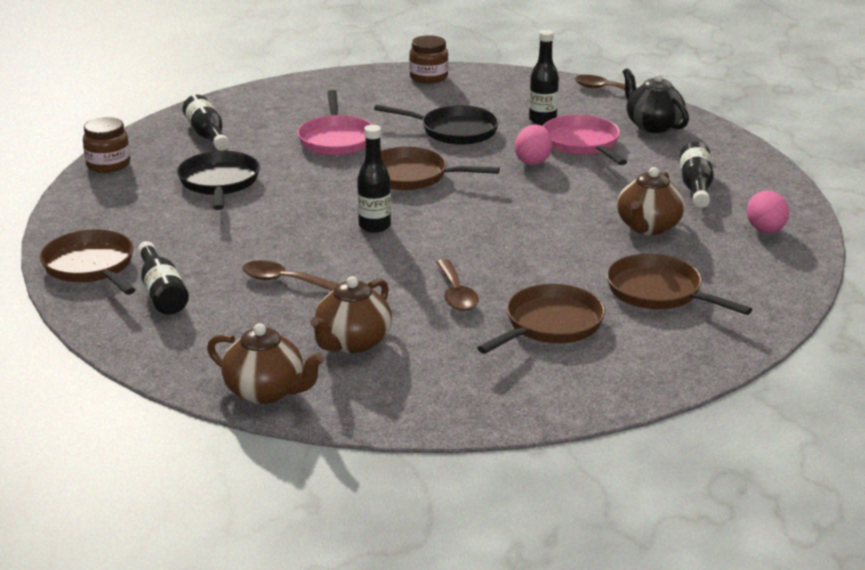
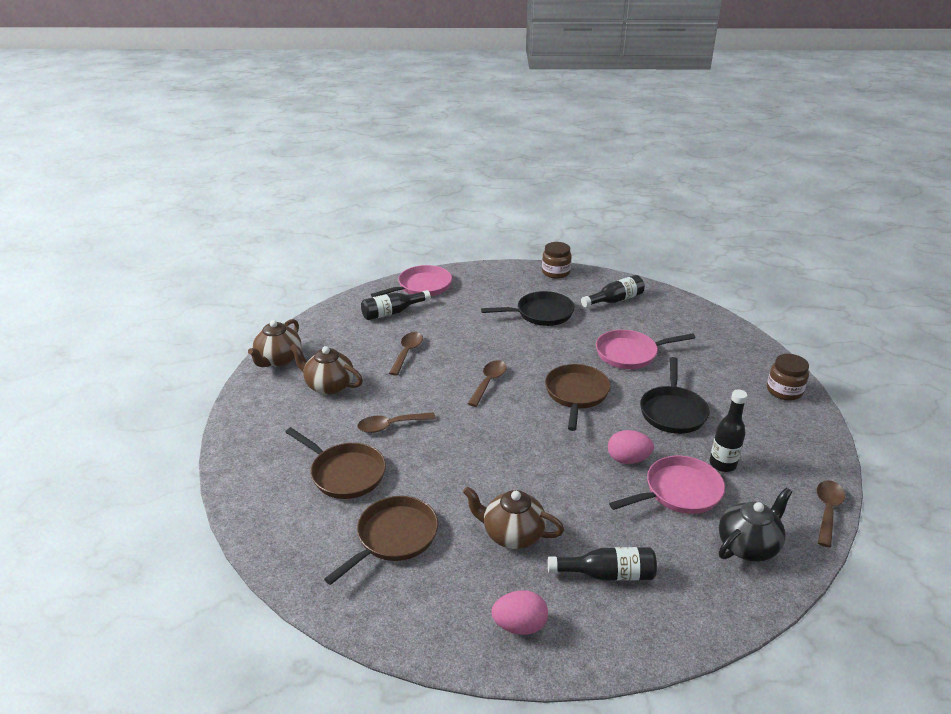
camera: 85 degrees right, 5 degrees up
(91, 267) = (421, 287): brown pan -> pink pan
(374, 226) = (488, 382): black bottle -> brown spoon

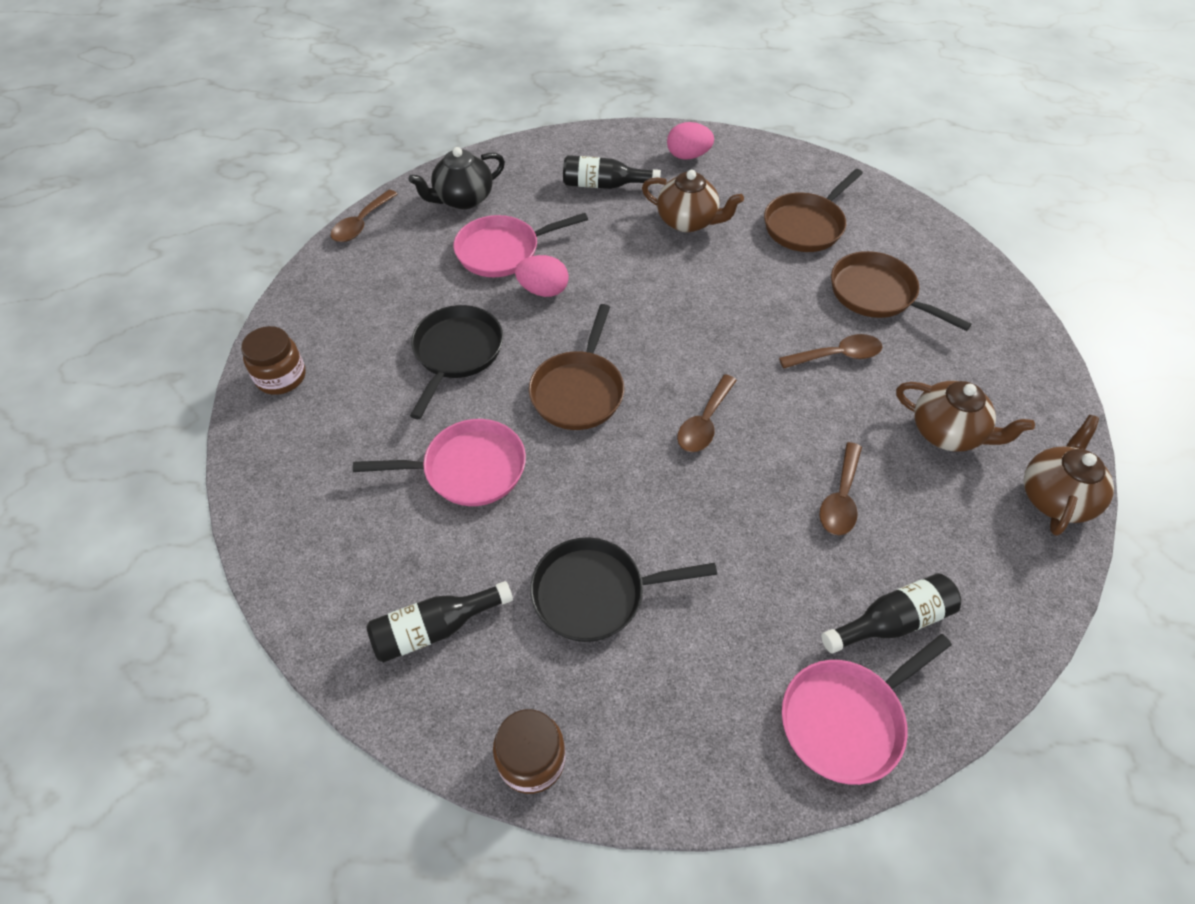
camera: 175 degrees left, 20 degrees up
(722, 464) = (436, 278): black bottle -> none

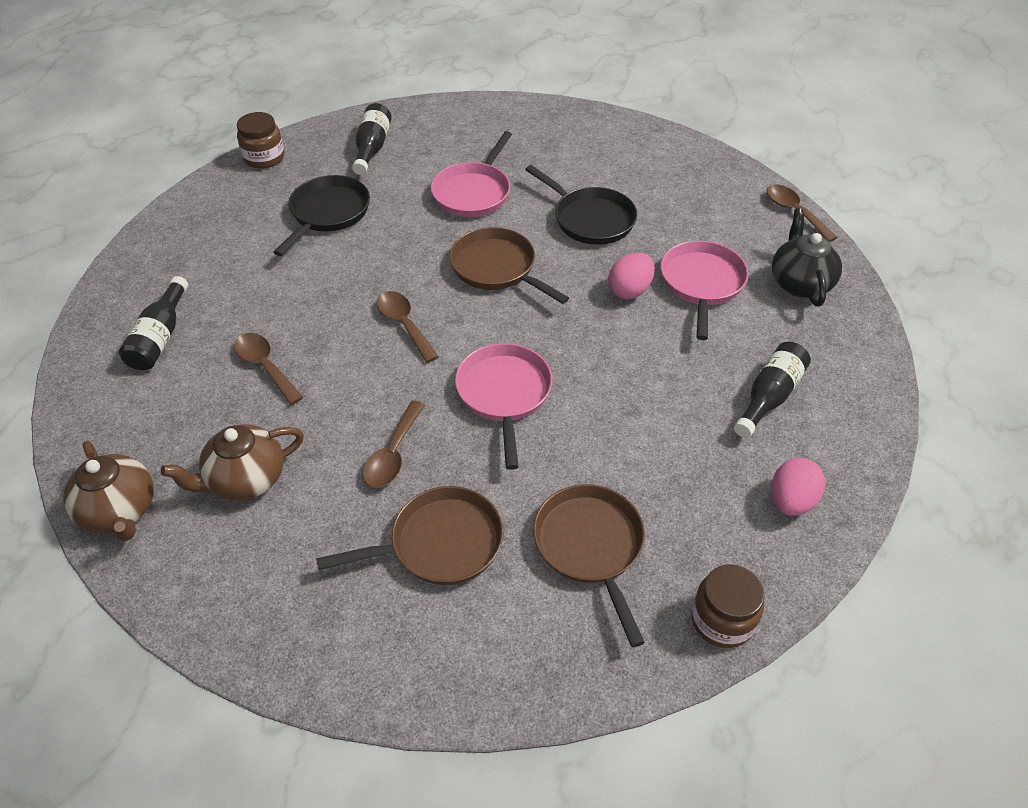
camera: 120 degrees right, 5 degrees down
(281, 377) = (629, 136): brown jar -> brown jar (722, 620)
(688, 221) = (664, 439): brown teapot -> none
(847, 719) = (139, 281): pink pan -> pink pan (504, 394)

